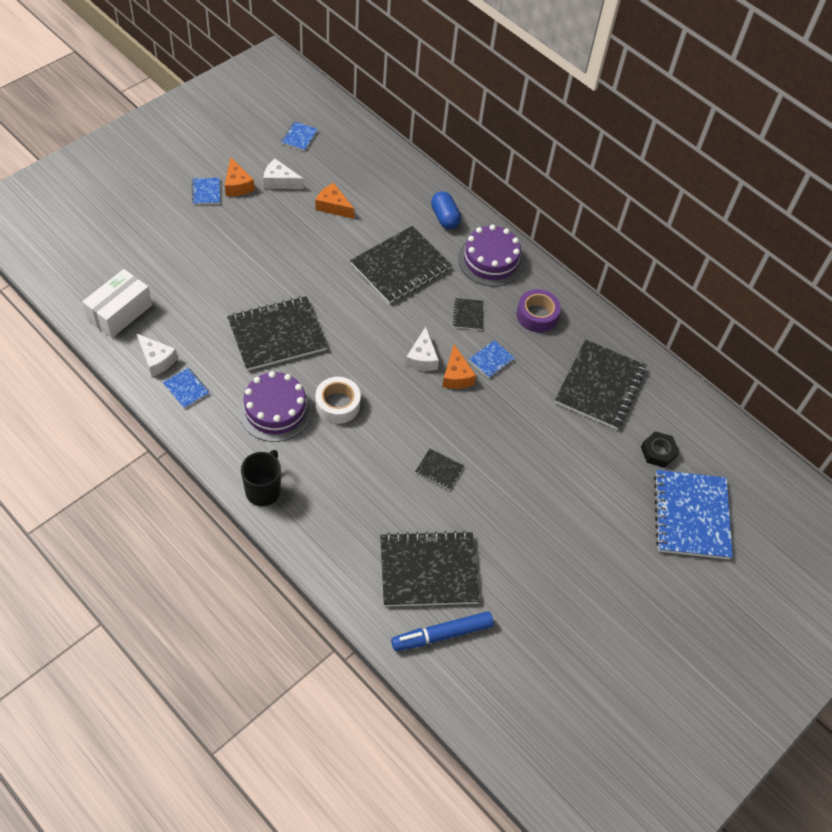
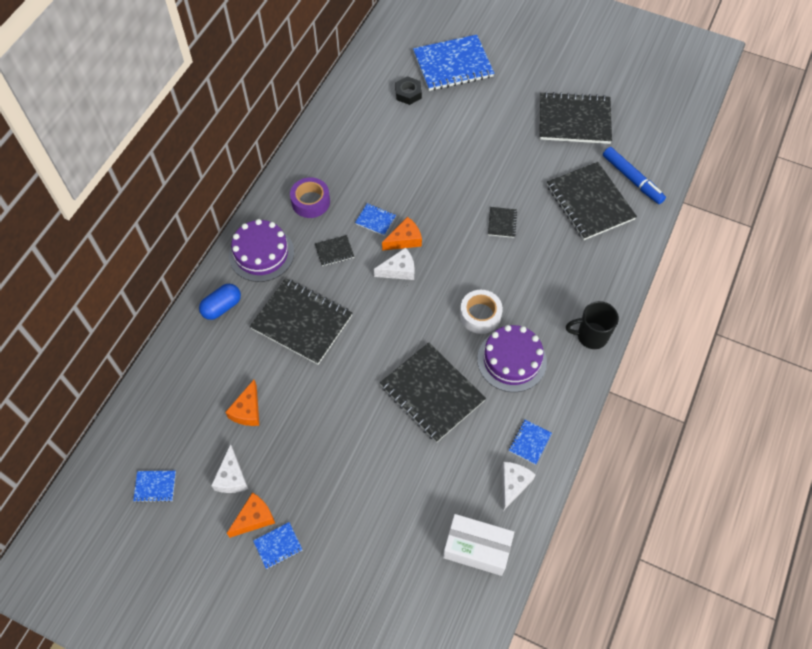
camera: 105 degrees left, 5 degrees up
(600, 386) = (364, 141): black notebook -> black notebook (574, 120)

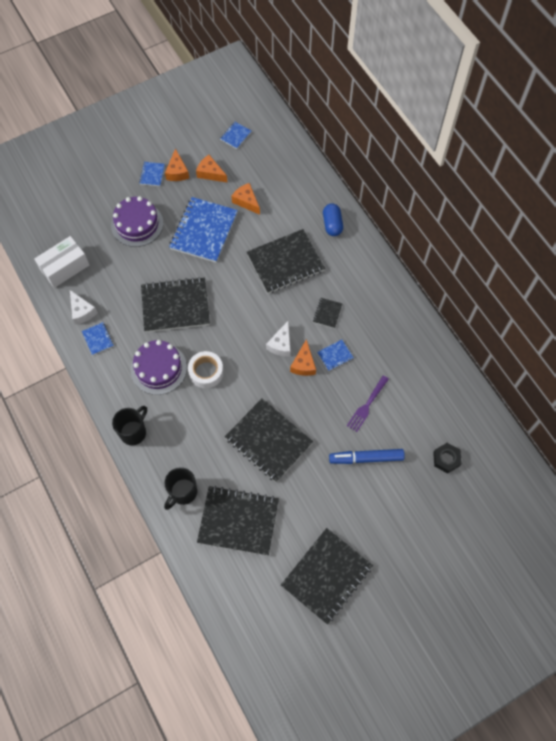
camera: 125 degrees right, 5 degrees up
(232, 477) = (210, 173): white cheese -> orange cheese
(261, 253) = (359, 268): purple cake -> purple cake (137, 224)
(310, 202) = (382, 323): purple tape -> none
(405, 170) = (367, 405): none -> purple fork
(453, 65) = (456, 518): blue notebook -> blue notebook (204, 231)
(502, 223) = (268, 441): black notebook -> black notebook, size x2.29
(605, 258) = (183, 492): none -> black mug
(632, 179) = (234, 574): blue marker -> blue marker (366, 458)

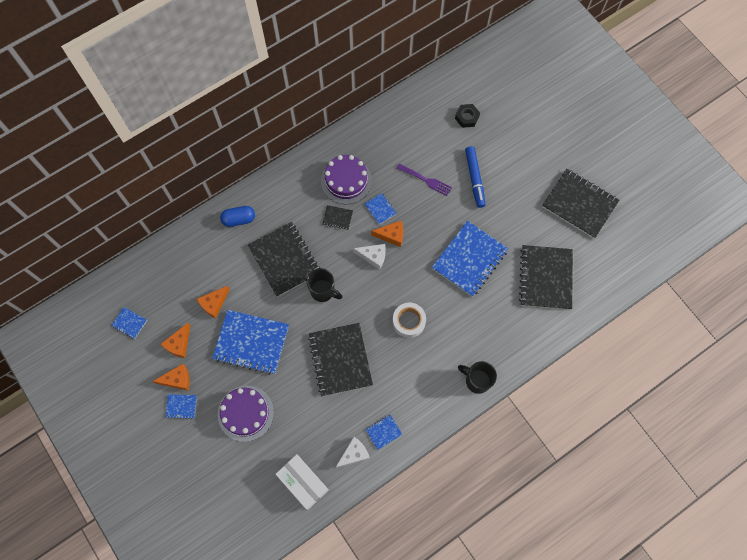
camera: 95 degrees left, 5 degrees up
(158, 368) = (409, 367): purple cake -> purple cake (346, 180)
(183, 492) = (527, 328): black mug -> black mug (323, 291)
(268, 441) = (469, 259): black notebook -> blue notebook

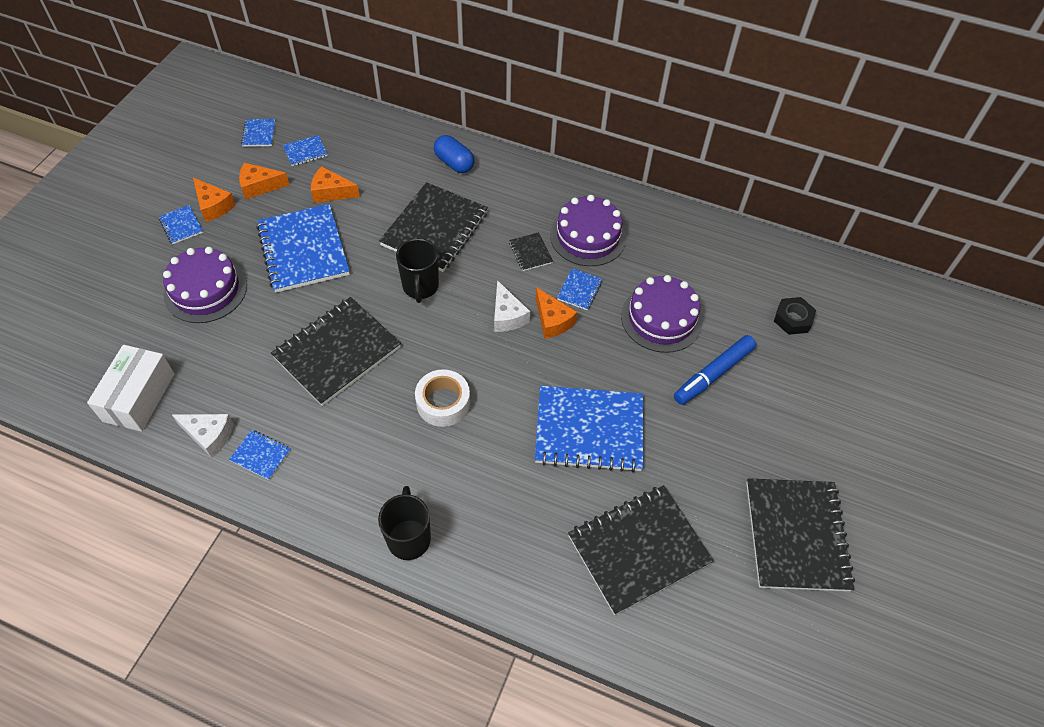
camera: 55 degrees right, 15 degrees down
(167, 302) = (305, 152): none -> blue notebook
(425, 180) = (661, 318): purple fork -> purple cake

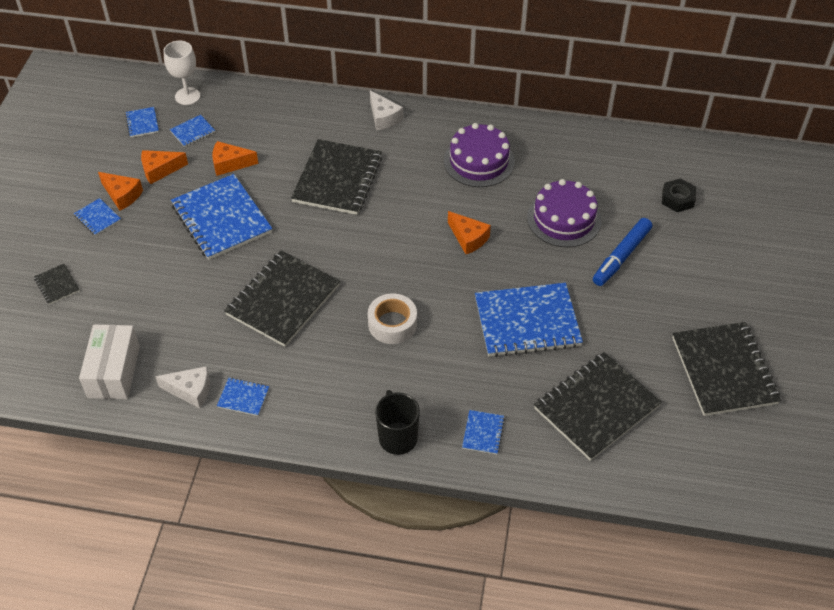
camera: 10 degrees left, 5 degrees down
(205, 290) = (142, 269): purple cake -> none
(312, 113) = (187, 96): none -> white goblet
(420, 287) = (340, 231): black mug -> none
(454, 163) = (337, 118): blue capsule -> none
(507, 316) = (427, 241): white cheese -> white cheese (383, 117)
(530, 252) = (431, 184): black notebook -> black notebook (57, 285)
(579, 290) = (485, 208): blue notebook -> blue notebook (483, 433)

